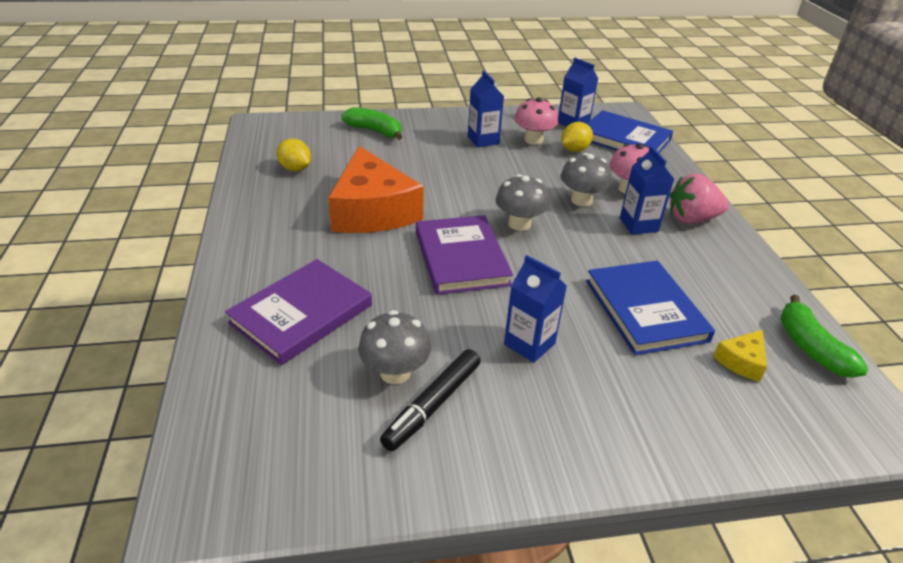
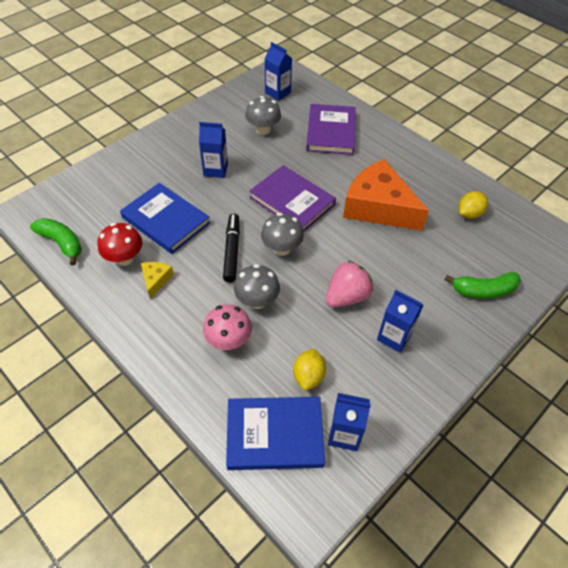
camera: 145 degrees right, 15 degrees up
(295, 169) = (469, 214): yellow lemon -> yellow lemon turned 45 degrees counterclockwise
(433, 405) = (236, 126): black marker -> black marker (232, 251)
(533, 140) = (355, 368): pink mushroom -> none
(638, 225) = (201, 296): blue carton -> blue carton (278, 93)
(691, 219) = (163, 329): pink strawberry -> pink strawberry (347, 296)
(718, 292) = (124, 258): none -> red mushroom
(741, 361) = (102, 214): yellow cheese -> yellow cheese (156, 280)

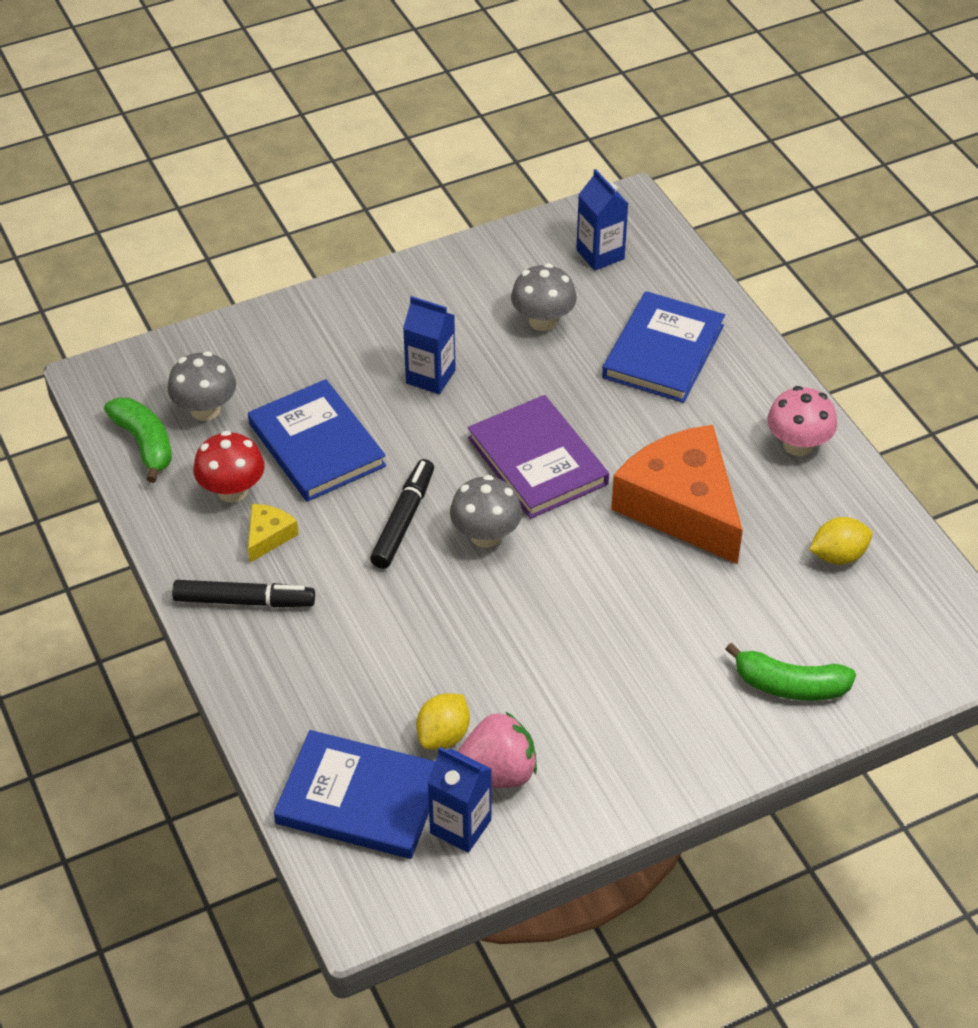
camera: 20 degrees right, 5 degrees down
(154, 323) = (244, 601): none -> black marker
(229, 340) = (345, 654): pink mushroom -> pink mushroom (798, 445)
(257, 300) = (412, 607): grey mushroom -> grey mushroom (205, 410)
(331, 132) = (663, 351): purple book -> blue book
(347, 296) = (556, 637): pink strawberry -> pink strawberry (495, 774)
(394, 337) = (603, 716): blue carton -> none

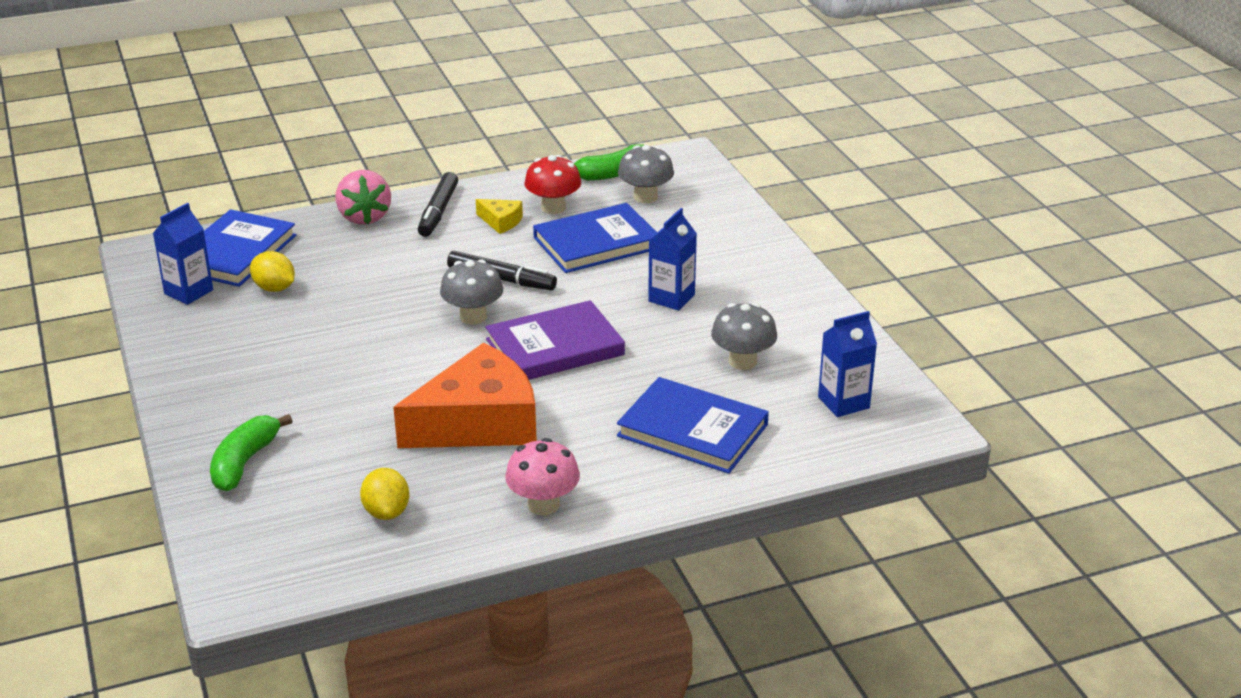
camera: 95 degrees right, 15 degrees down
(495, 774) = (227, 309): pink strawberry -> pink strawberry (364, 217)

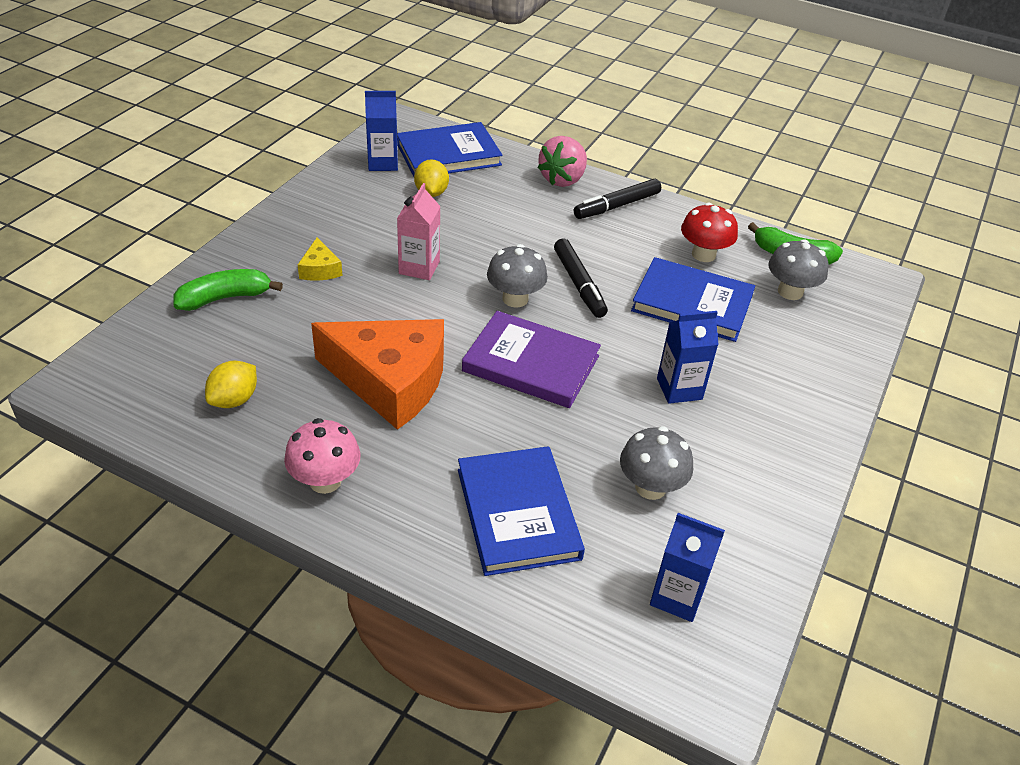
camera: 45 degrees right, 10 degrees up
(364, 343) = (419, 267): none -> pink carton
(501, 221) = (648, 241): yellow cheese -> yellow cheese (320, 269)

